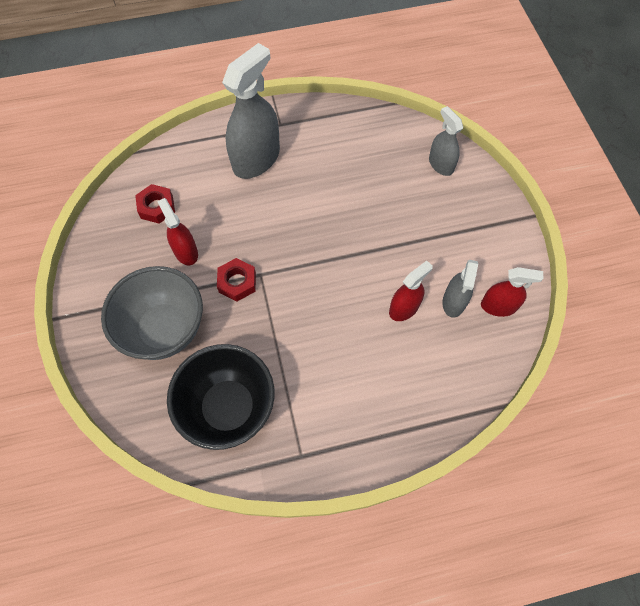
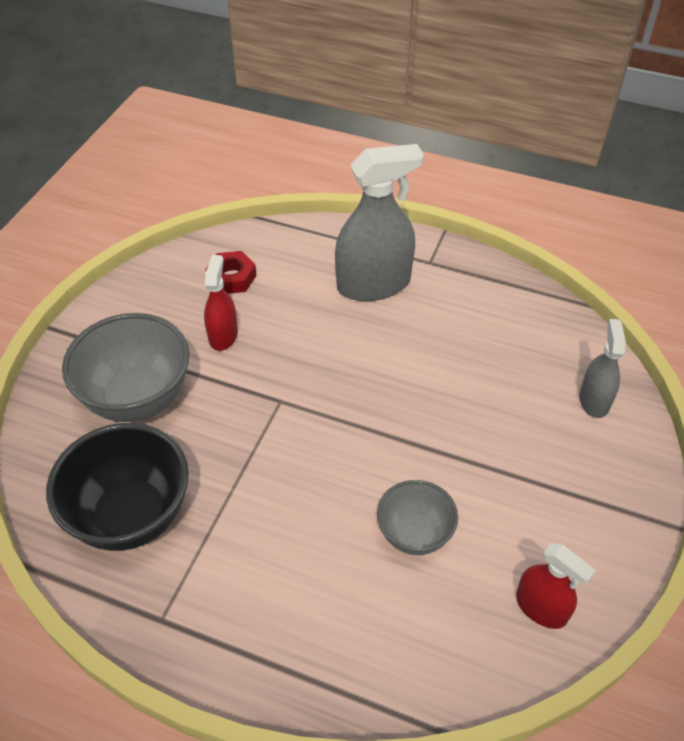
camera: 35 degrees right, 15 degrees down
(237, 282) = (249, 395): red nut -> none
(404, 308) = (414, 534): red spray bottle -> grey bowl
(454, 302) = (484, 566): grey spray bottle -> none

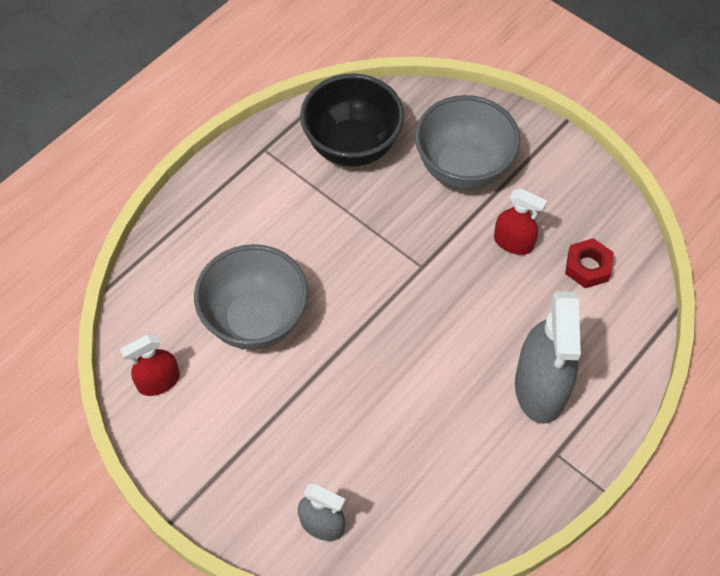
camera: 110 degrees right, 10 degrees up
(414, 534) = (255, 320): grey bowl -> grey bowl, size x1.72

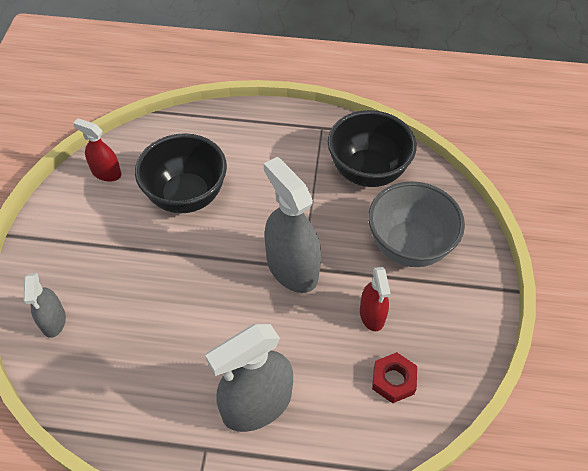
camera: 55 degrees right, 5 degrees down
(255, 320) = (186, 196): grey bowl -> black bowl
(416, 276) = (292, 268): none -> grey spray bottle

